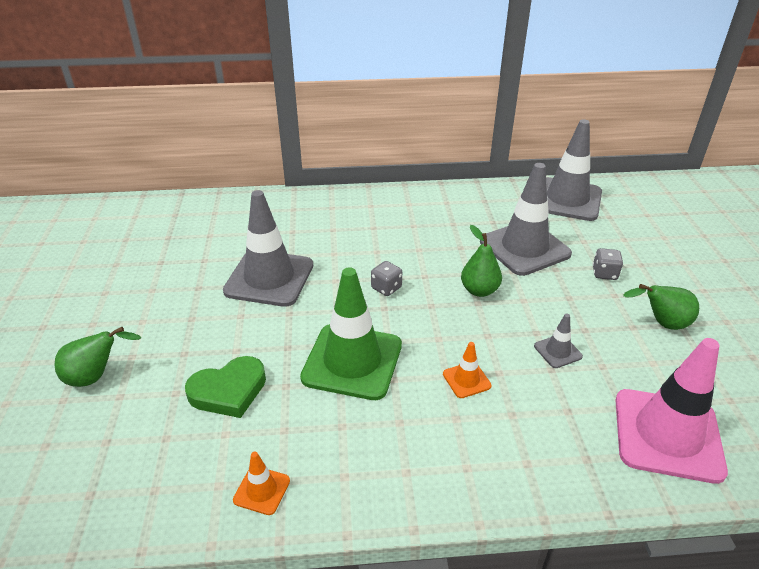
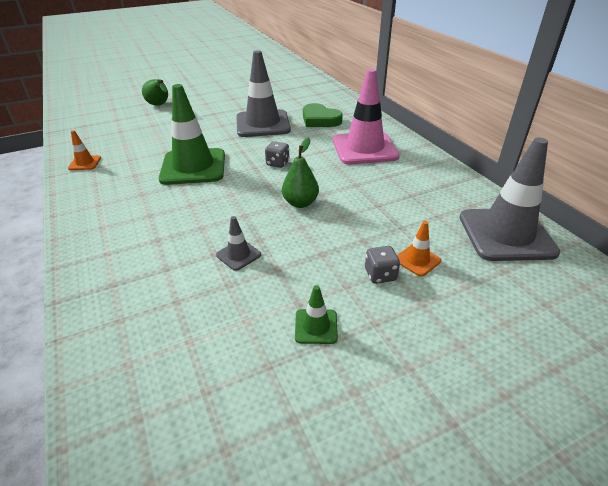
camera: 70 degrees right, 0 degrees up
(229, 391) = (157, 137): green heart -> green heart (320, 120)
(466, 380) = (188, 213): orange traffic cone -> orange traffic cone (417, 260)
(524, 248) = (384, 218): grey traffic cone -> none
(662, 323) = (316, 326): green pear -> green traffic cone
(667, 435) = (145, 335): pink traffic cone -> pink traffic cone (364, 148)

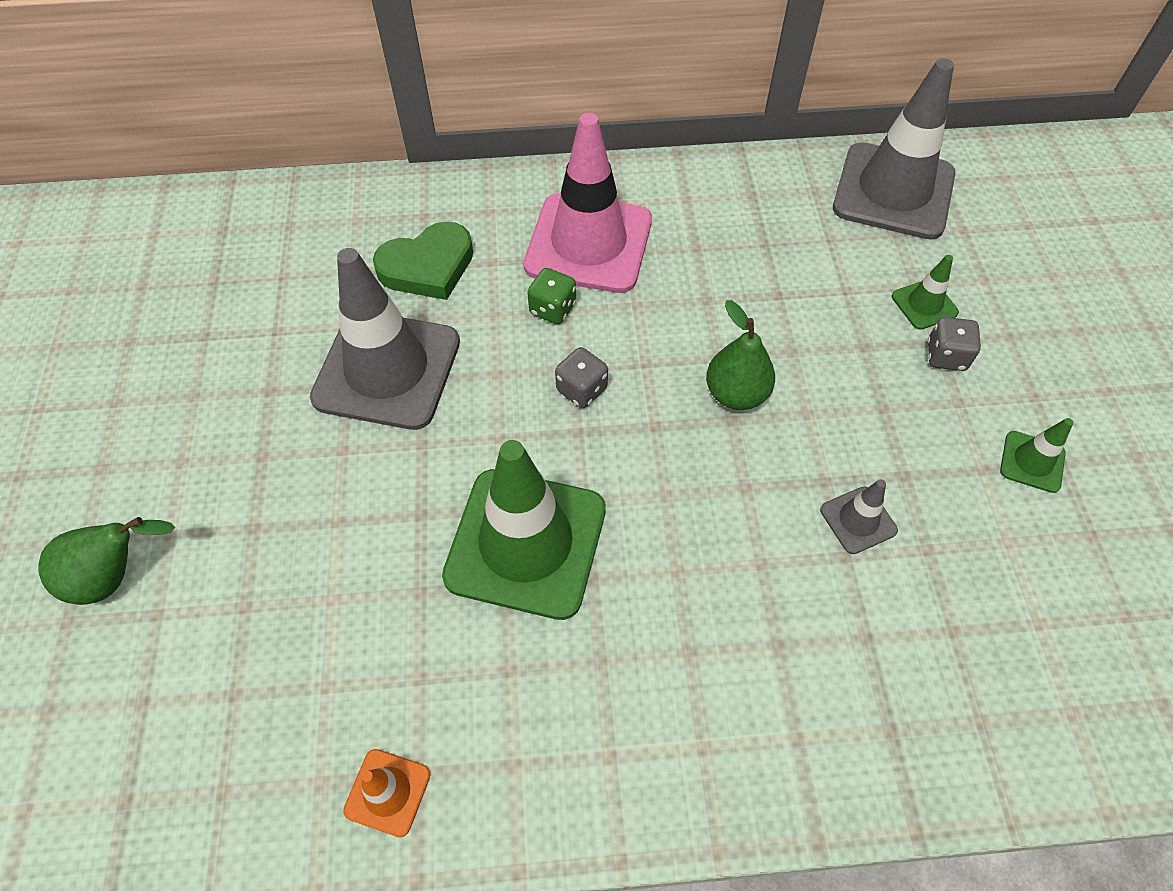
camera: 70 degrees left, 20 degrees up
(318, 148) = (552, 309): none -> green dice
(417, 260) = (924, 304): orange traffic cone -> green traffic cone

